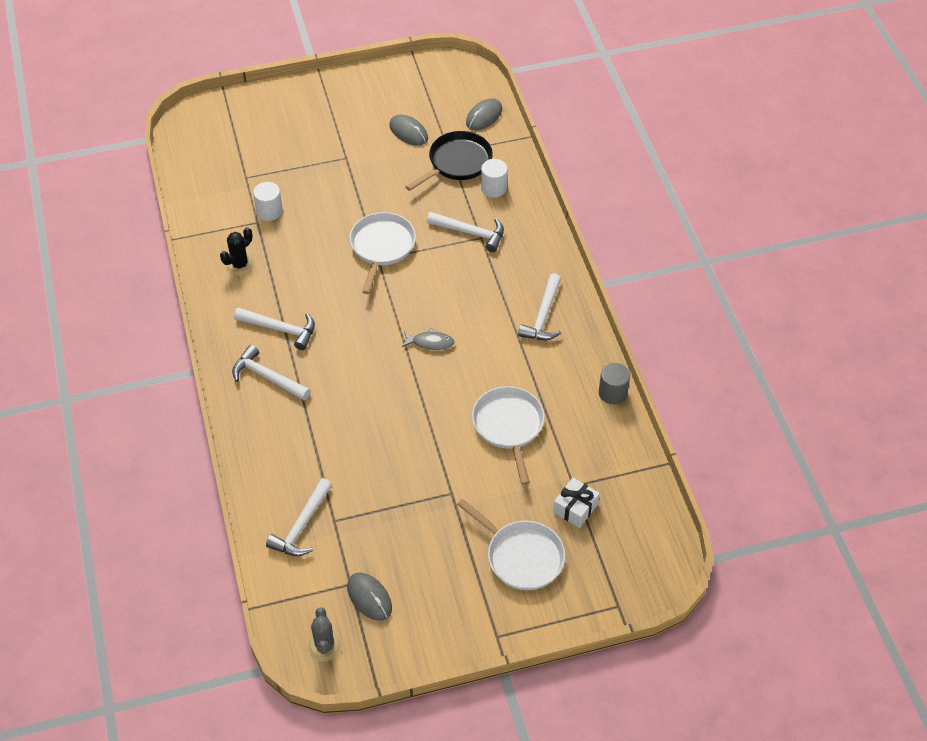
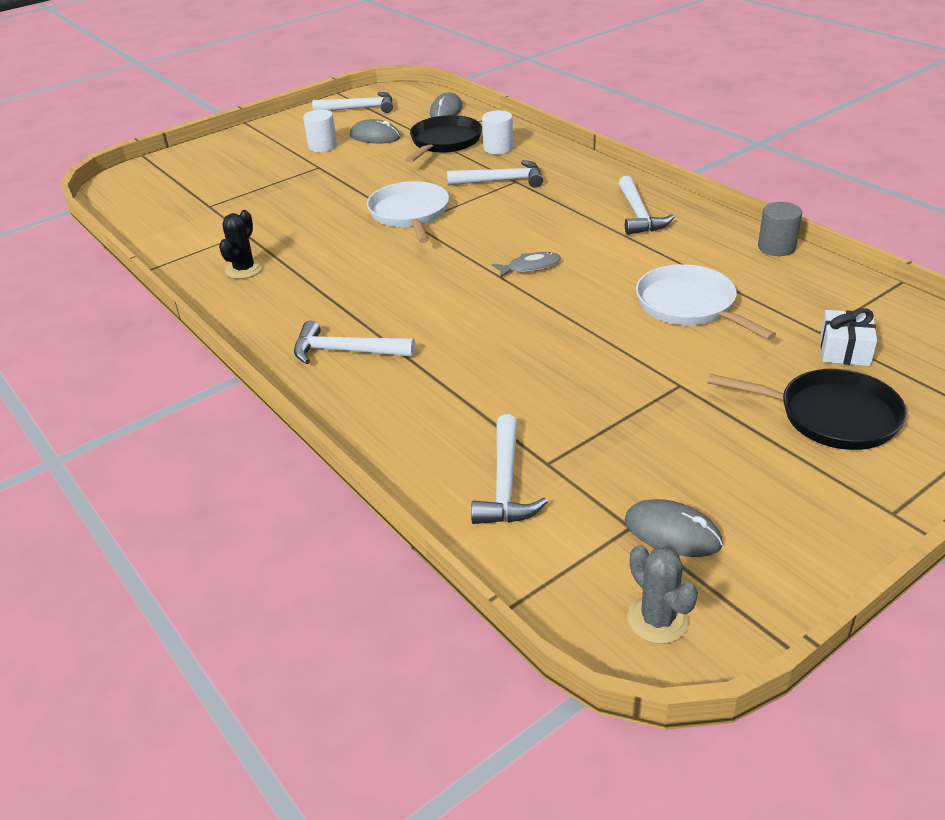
camera: 20 degrees left, 15 degrees down
(269, 211) = (255, 222): white cylinder -> white cylinder (322, 146)
(281, 329) = (334, 306): white hammer -> white hammer (360, 108)
(521, 556) = (831, 416): white pan -> black pan

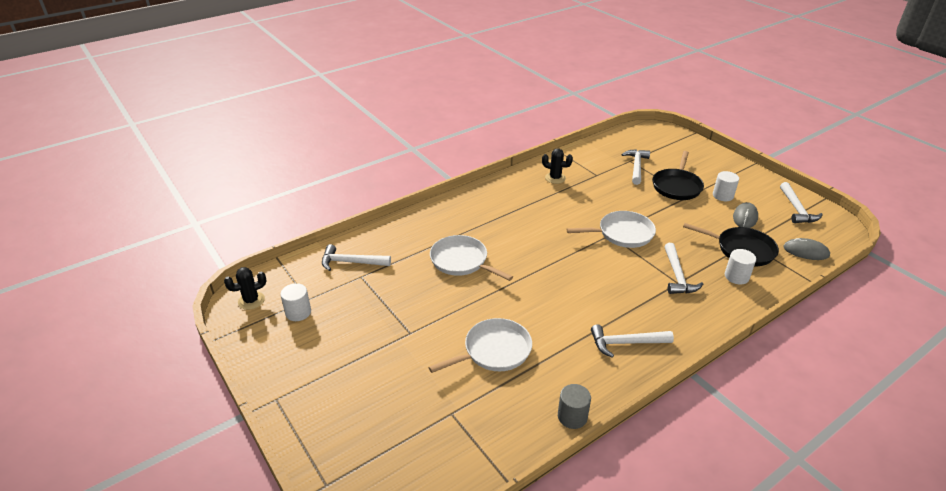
camera: 90 degrees right, 0 degrees up
(345, 351) = (469, 214): white hammer -> white hammer (636, 167)
(488, 349) = (461, 261): none -> white pan
(530, 267) = (550, 282): grey fish -> none
(658, 620) = (251, 300): grey cactus -> black cactus
(672, 532) = (298, 312): grey mouse -> white cylinder
(831, 416) = (362, 395): black pan -> black pan (677, 186)
(844, 350) = (427, 421): white gift -> none

